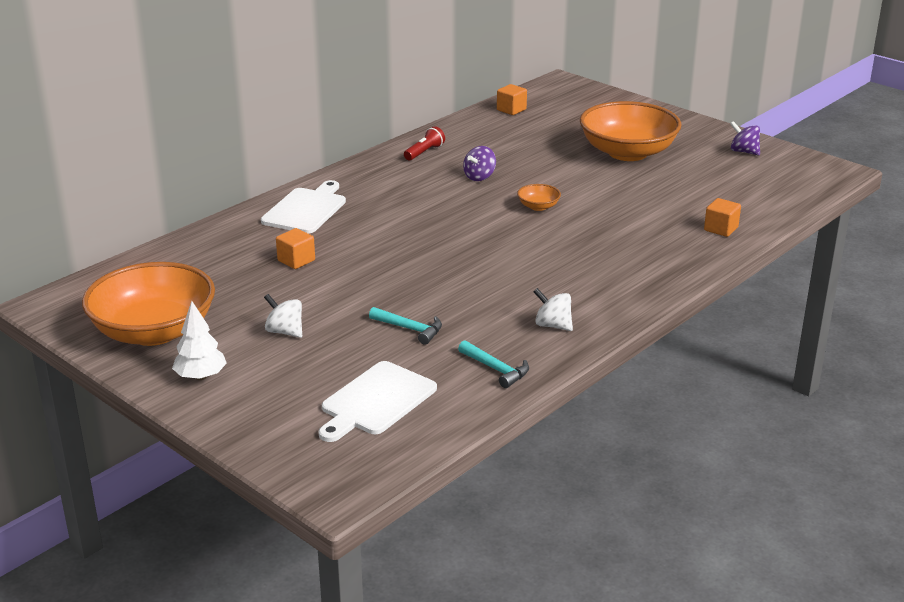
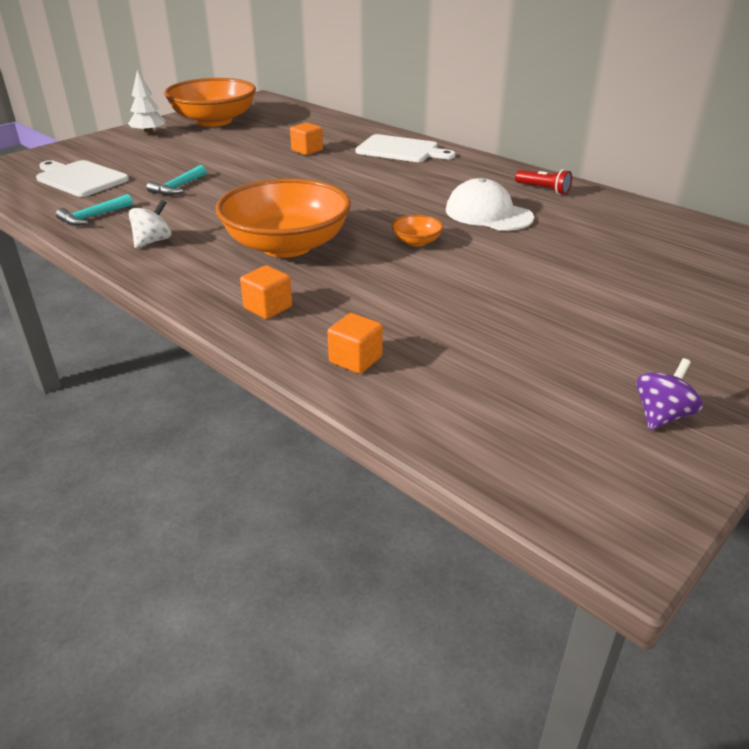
camera: 90 degrees right, 5 degrees up
(285, 332) = (195, 151): white spinning top -> none
(479, 177) = (488, 214): purple spinning top -> white cap
(511, 110) = (703, 233): orange cube -> orange cube (268, 307)
(627, 152) = (601, 305): orange bowl -> orange bowl (287, 245)

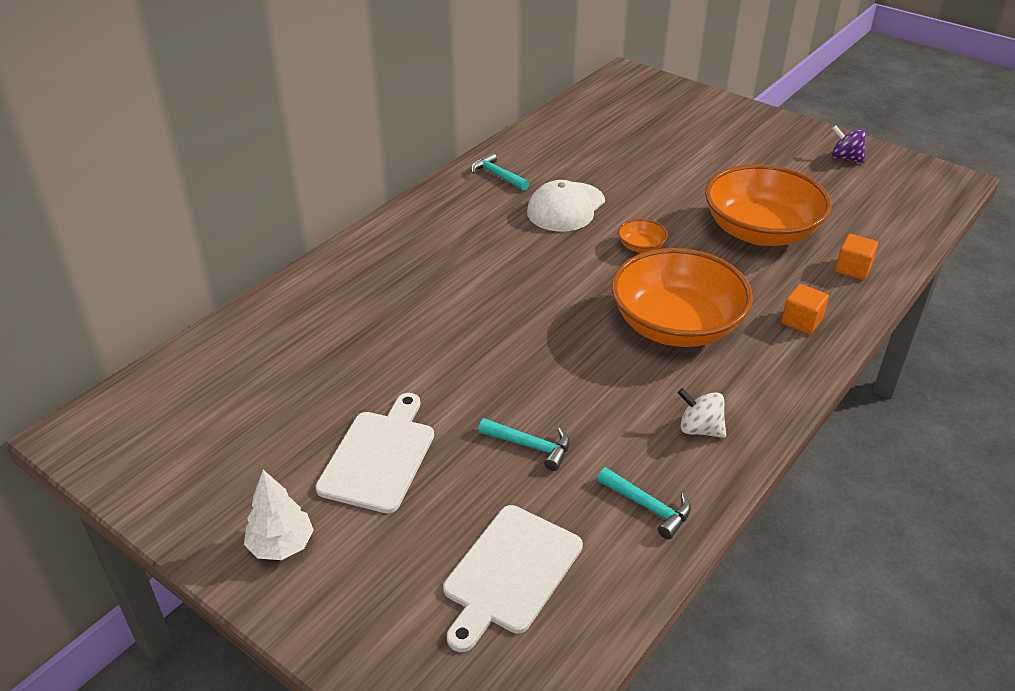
camera: 95 degrees left, 5 degrees up
(214, 121) = (214, 470): orange bowl -> orange bowl (760, 231)
(307, 150) = (376, 344): orange cube -> none
(401, 150) = (376, 265): white cutting board -> white cutting board (379, 456)
(543, 189) = (497, 175): red flashlight -> turquoise hammer

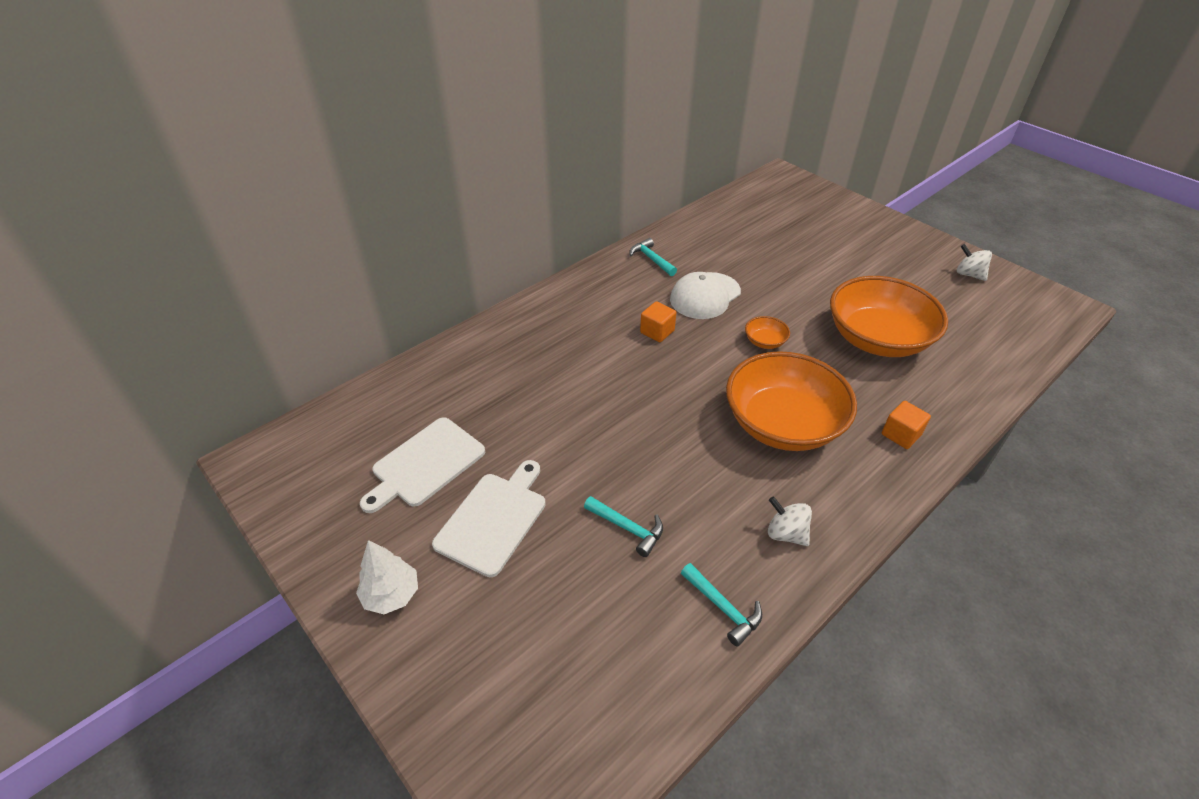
camera: 10 degrees right, 5 degrees up
(509, 573) = (583, 657): white cutting board -> white cutting board (425, 464)
(845, 158) = (969, 274): purple spinning top -> white spinning top
(852, 269) = (958, 386): orange cube -> orange cube (657, 331)

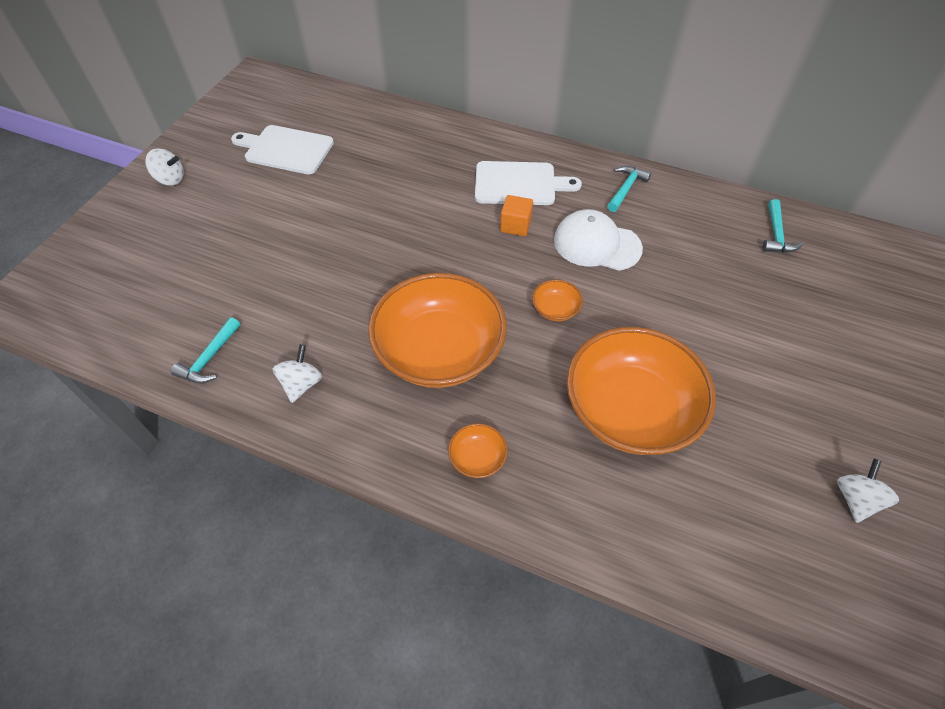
camera: 65 degrees right, 10 degrees up
(391, 595) = (170, 179): white tree -> white spinning top
(494, 519) = (249, 202): white cutting board -> white cutting board (519, 184)
(627, 528) = (268, 277): turquoise hammer -> turquoise hammer (776, 234)
(901, 434) = (477, 458): orange cube -> orange bowl

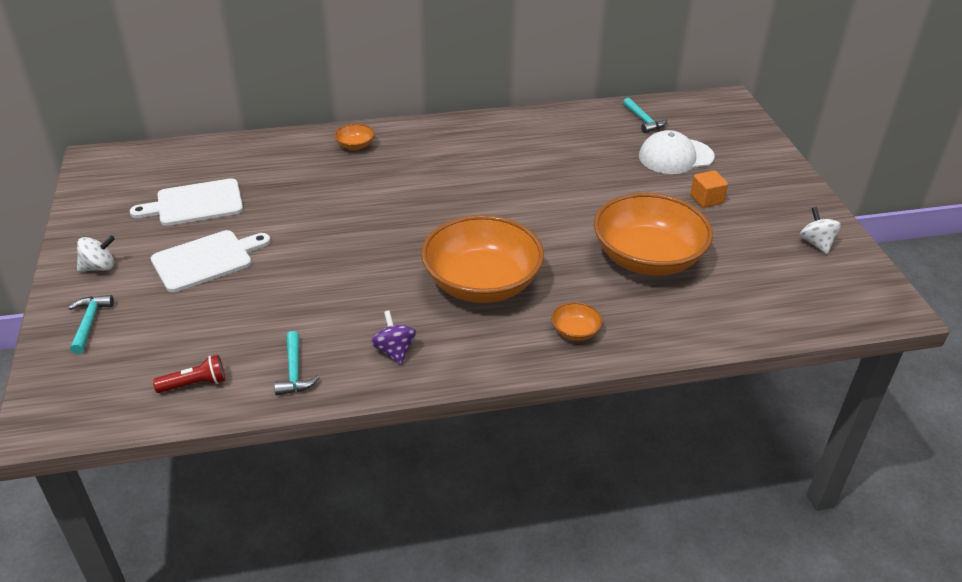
camera: 35 degrees left, 15 degrees down
(133, 327) = (195, 384): none -> red flashlight
(301, 384) = (394, 351): white spinning top -> purple spinning top
(515, 225) = (457, 183): orange cube -> orange cube (706, 199)
(519, 184) = (432, 155): white cutting board -> white cutting board (206, 260)
(555, 309) = (540, 222): orange bowl -> orange bowl (355, 145)
(596, 244) = (529, 172): white cap -> white cap (675, 156)
(626, 189) = (516, 129): turquoise hammer -> turquoise hammer (89, 323)

